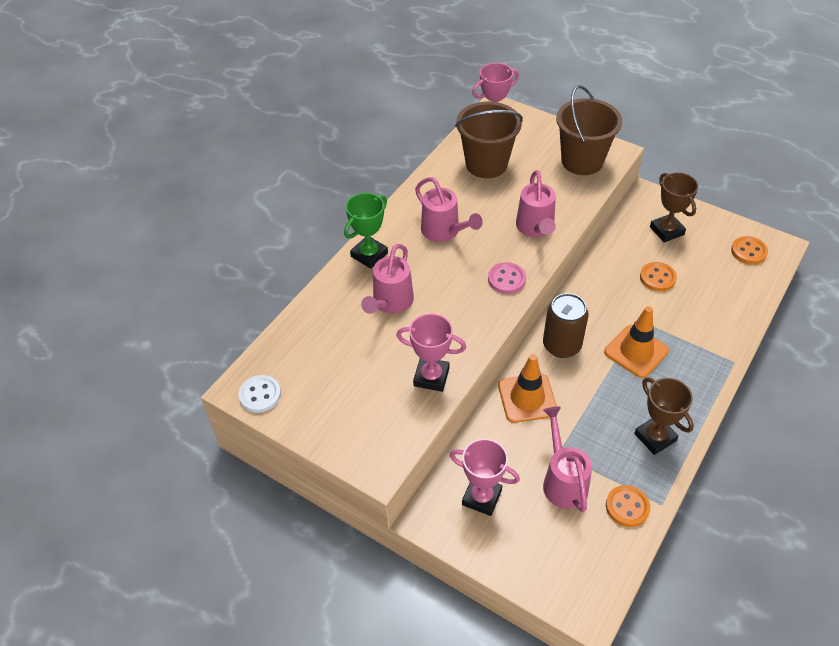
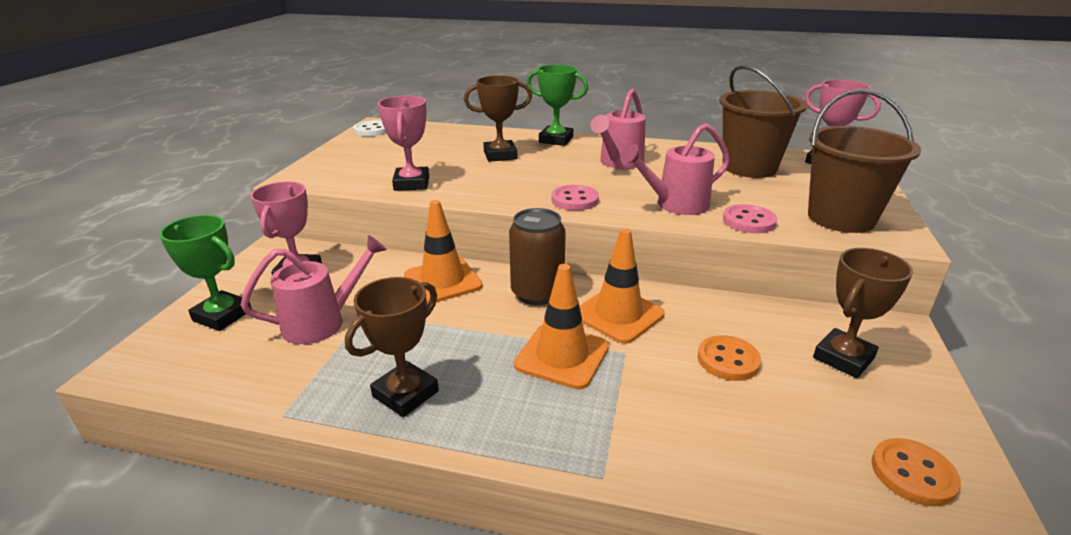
camera: 70 degrees right, 20 degrees down
(390, 303) = (500, 155): pink watering can -> brown trophy
(534, 551) = (222, 315): none -> green trophy
(572, 203) = (748, 221): none -> pink button
(600, 310) = (618, 314): none -> orange traffic cone
(627, 507) = (280, 381): orange button -> none

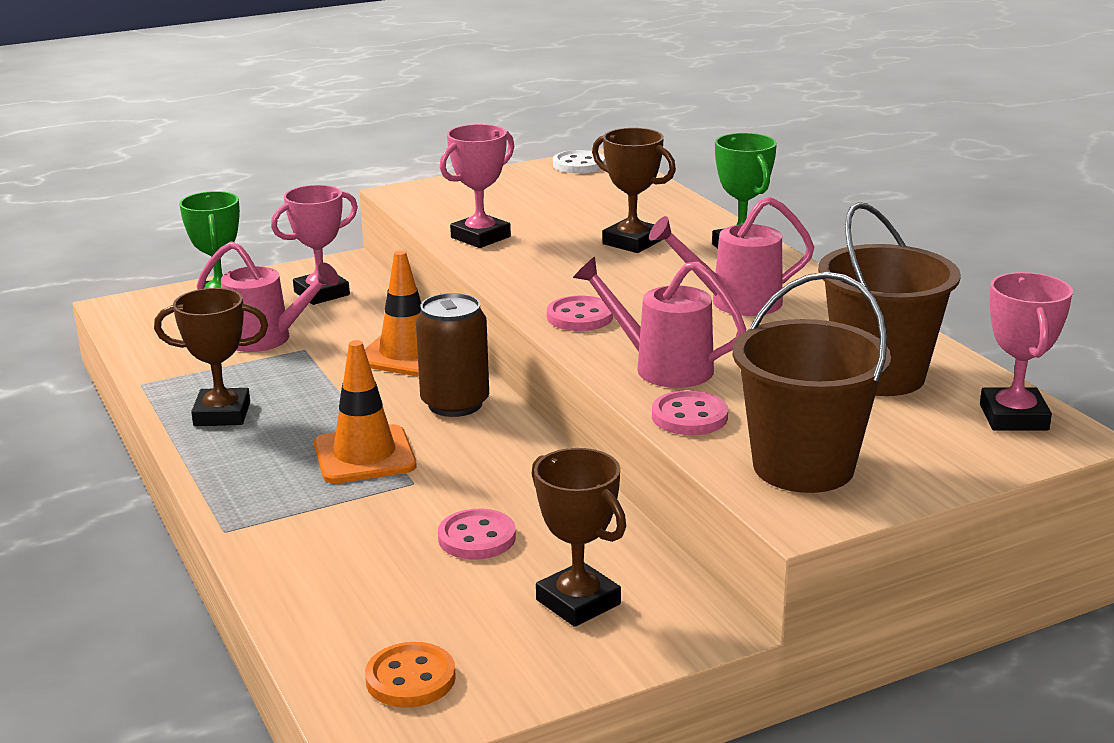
camera: 50 degrees right, 5 degrees down
(618, 314) = (477, 456): orange traffic cone -> none
(728, 360) = (477, 538): orange button -> pink button
(843, 358) = (578, 602): brown trophy -> brown trophy turned 45 degrees clockwise

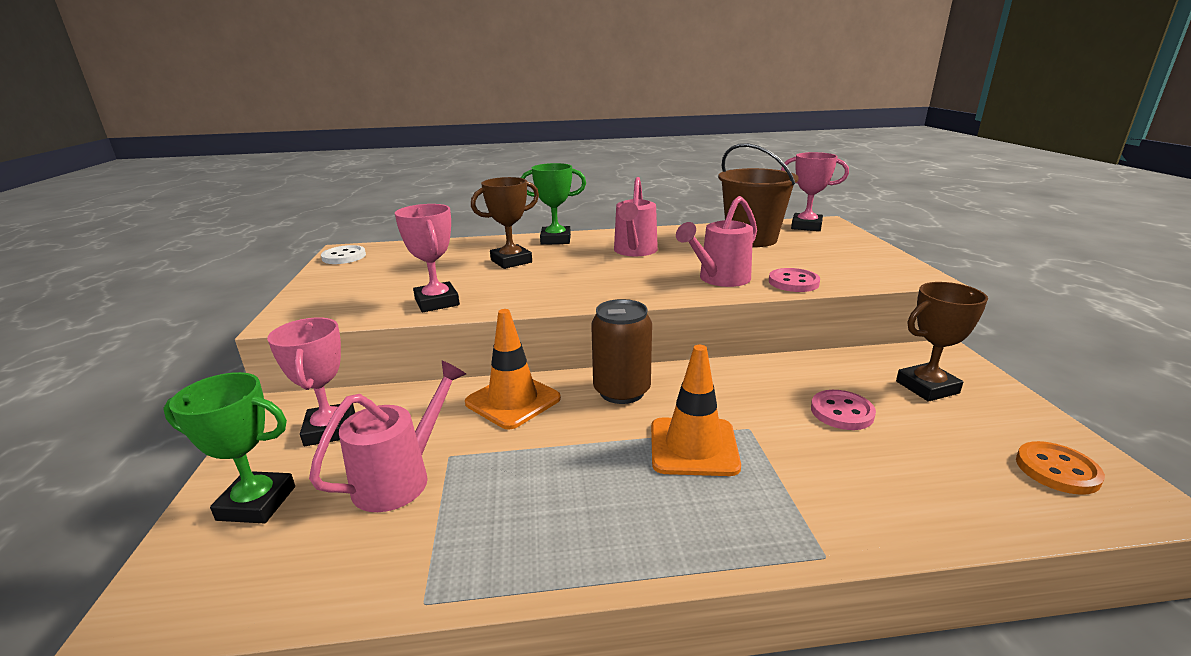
camera: 70 degrees left, 0 degrees up
(222, 414) = (559, 532): brown trophy -> none
(580, 317) = (623, 290): pink button -> none
(803, 467) = (861, 267): brown bucket -> none

